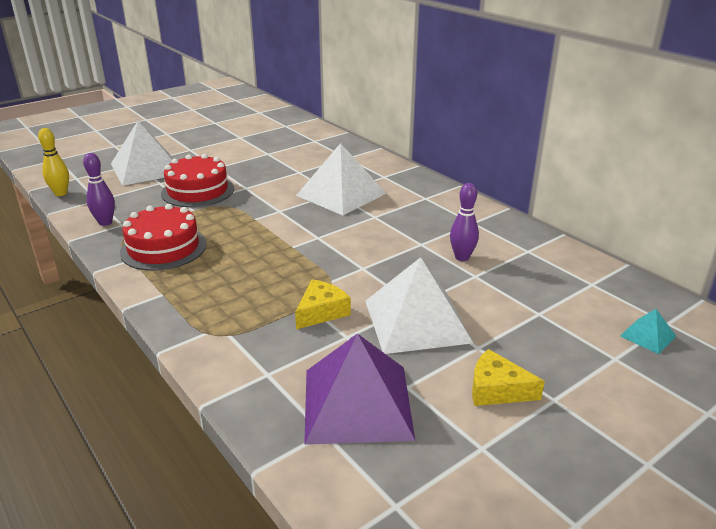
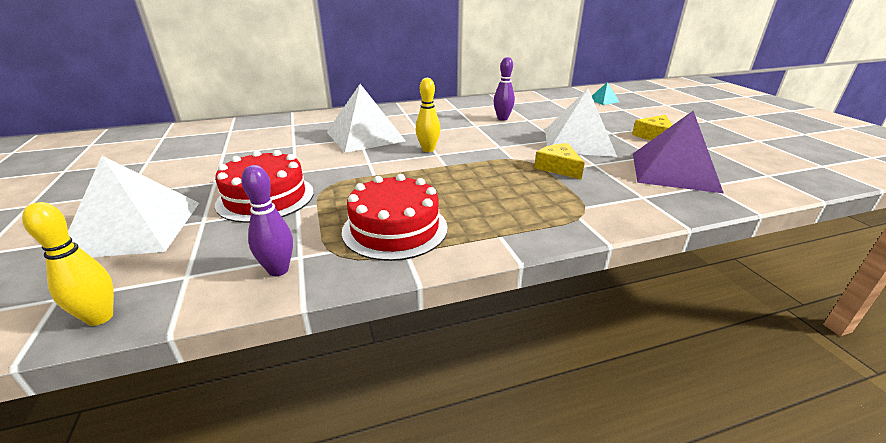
camera: 70 degrees left, 0 degrees up
(327, 230) = (428, 149): none -> yellow bowling pin

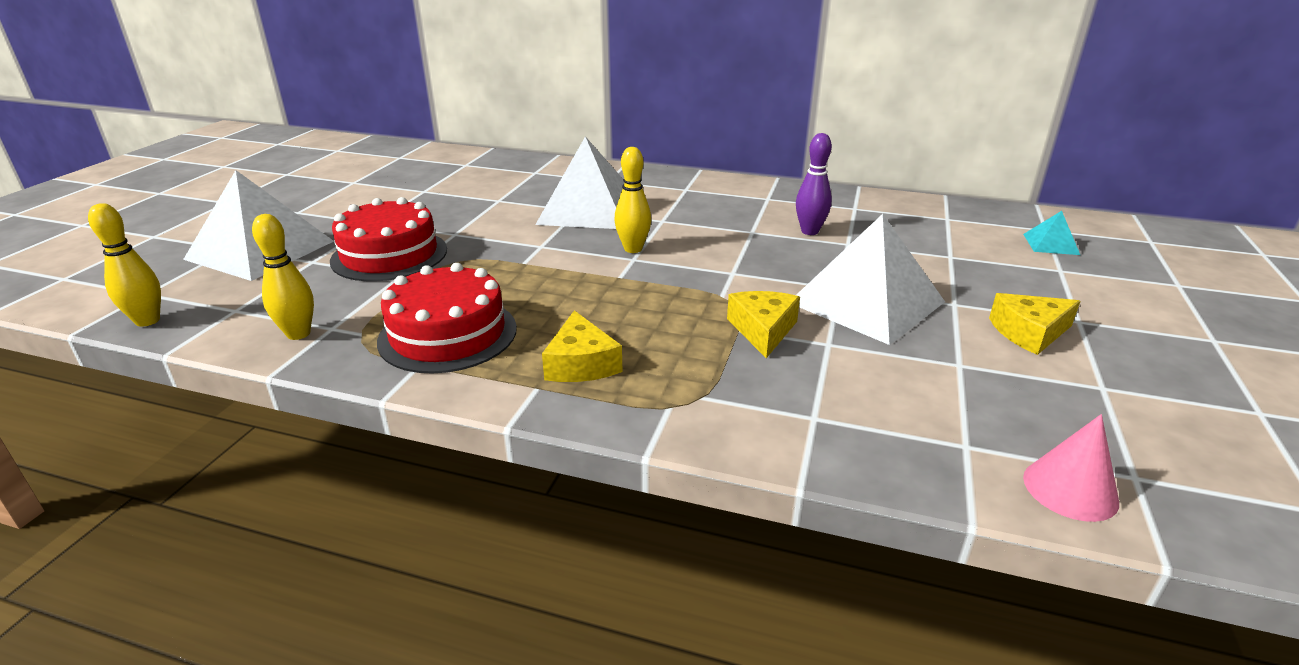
camera: 35 degrees right, 0 degrees up
(278, 270) = (298, 334): purple bowling pin -> yellow bowling pin
(501, 214) = (581, 363): none -> yellow cheese
(674, 171) = (946, 401): purple pyramid -> none
(761, 187) = (1070, 489): none -> pink cone

